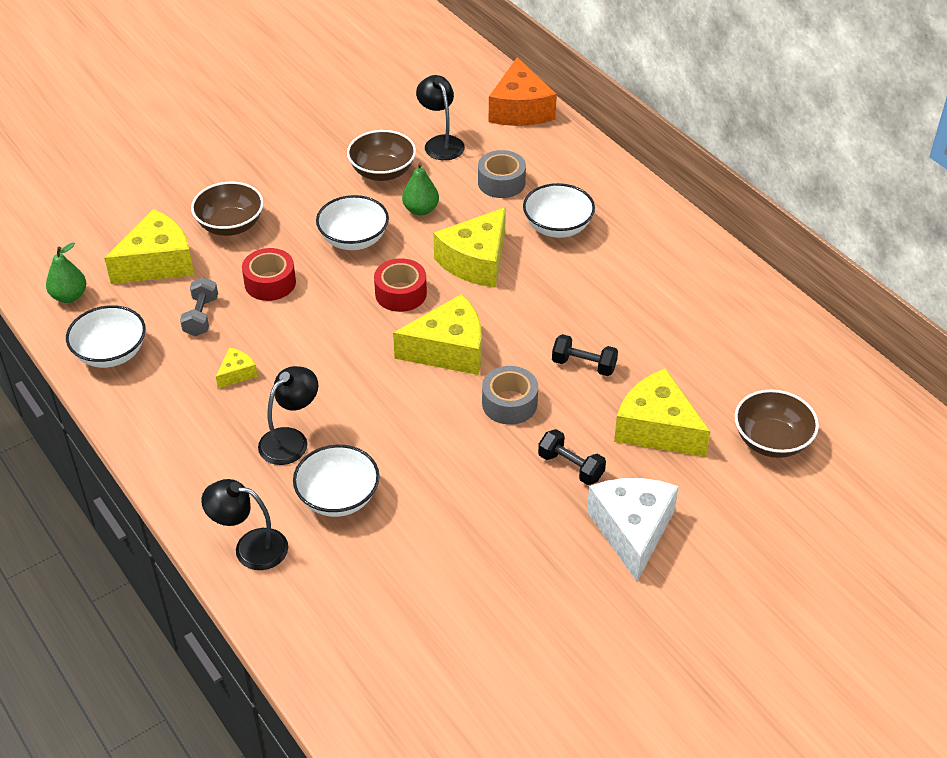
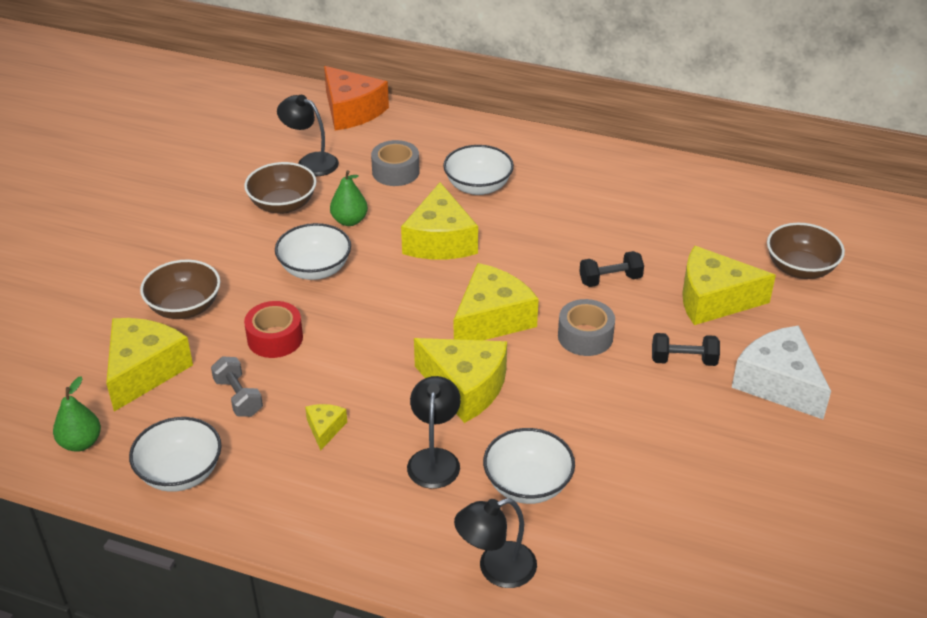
camera: 35 degrees left, 5 degrees down
(370, 395) = (465, 387): none -> yellow cheese
(400, 293) = (403, 294): red tape -> none

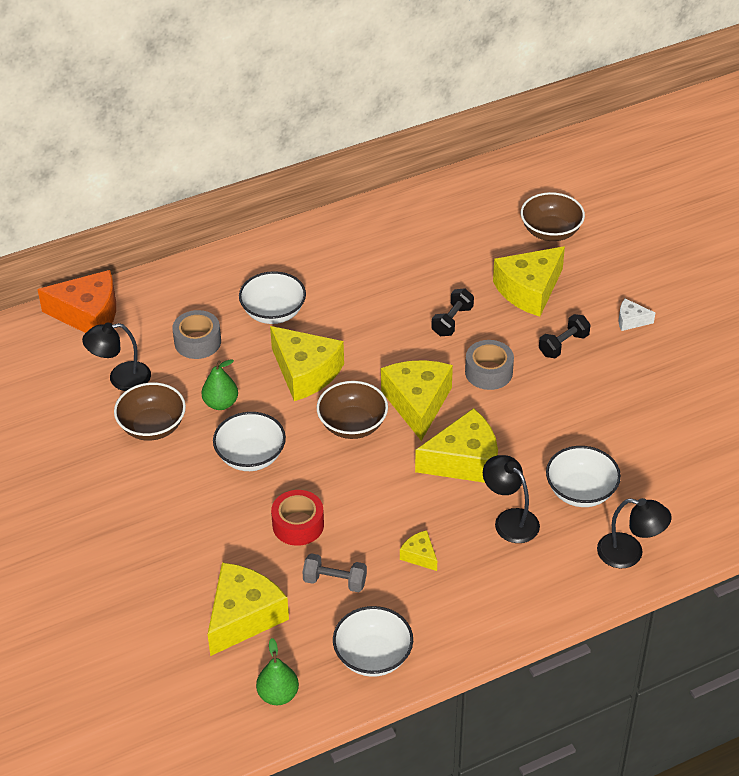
camera: 45 degrees left, 5 degrees up
(144, 371) = (243, 616): yellow cheese -> yellow cheese turned 60 degrees clockwise
(184, 307) = (201, 553): brown bowl -> brown bowl (352, 425)
(496, 569) = (629, 553): black lamp -> black lamp turned 90 degrees counterclockwise
(778, 383) = (631, 320): white cheese -> white cheese, size x0.47

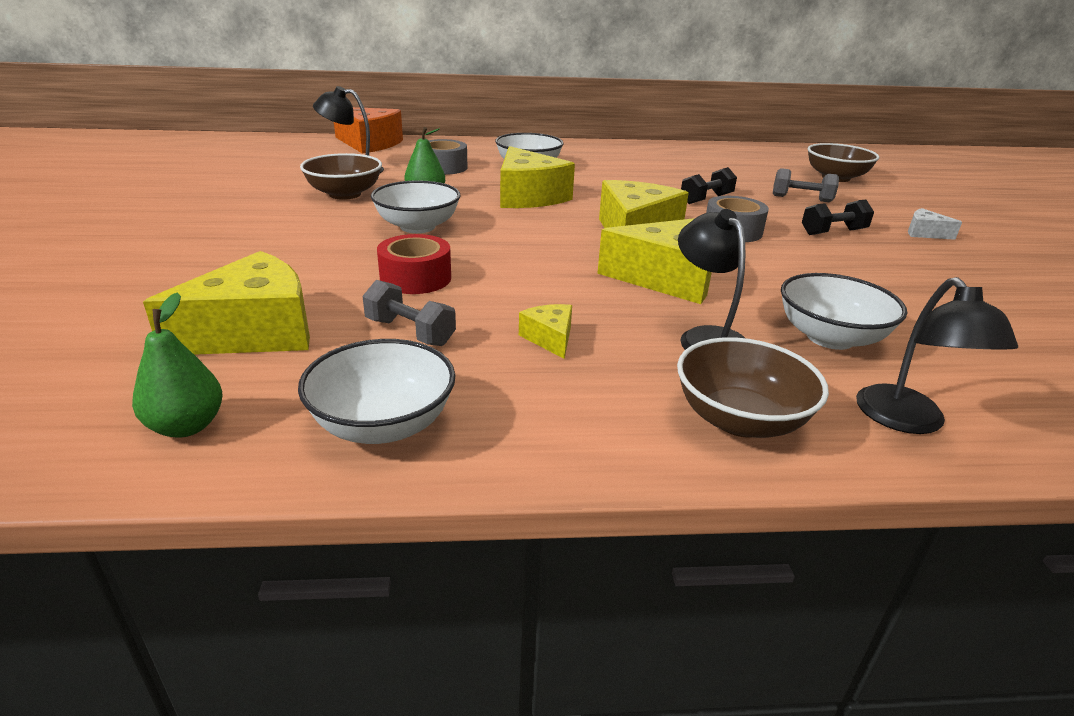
camera: 20 degrees right, 15 degrees down
(352, 425) = (549, 231): brown bowl -> brown bowl (740, 419)
(529, 290) = (801, 199): yellow cheese -> grey dumbbell
(629, 553) = (908, 421): black lamp -> black lamp turned 45 degrees clockwise

